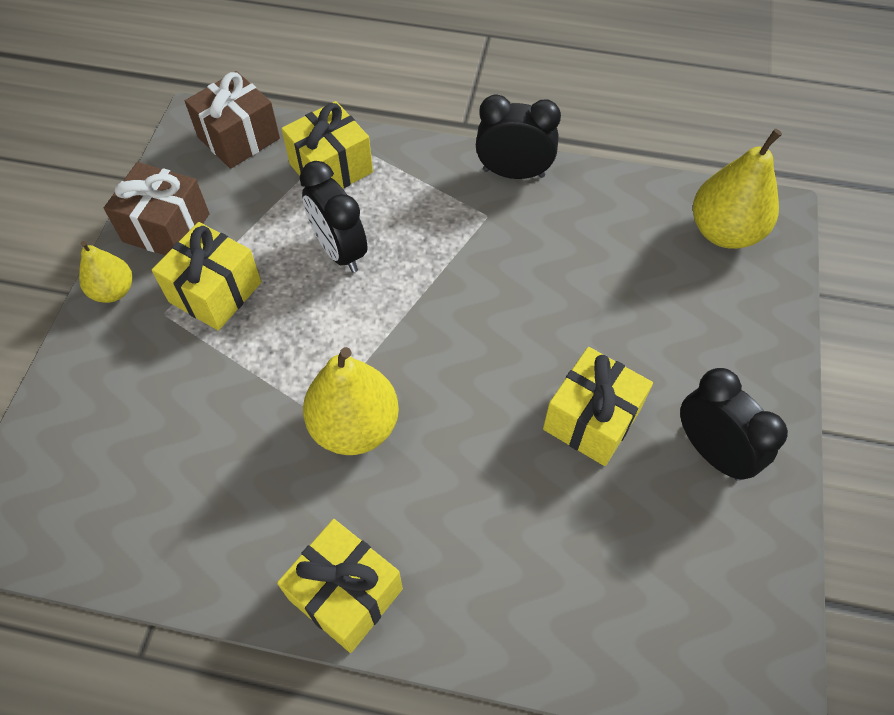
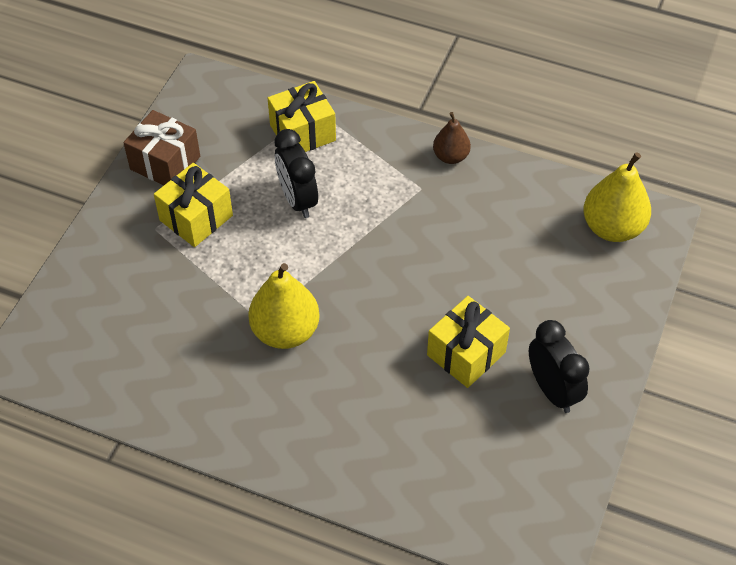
camera: 10 degrees right, 5 degrees down
(113, 291) = (119, 206): yellow pear -> none
(239, 138) = (232, 98): brown gift -> none
(345, 594) = (258, 443): yellow gift -> none
(513, 173) = (450, 156): black clock -> brown pear

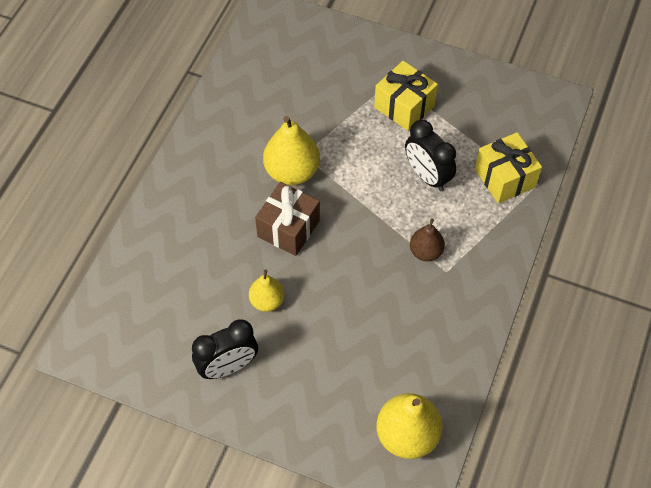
camera: 90 degrees right, 5 degrees up
(165, 163) = (461, 82): brown gift -> brown gift (288, 228)
(297, 200) = (427, 176): black clock -> black clock turned 105 degrees counterclockwise
(450, 156) = (486, 297): brown pear -> brown pear (425, 252)
(466, 353) = (267, 301): yellow gift -> yellow pear

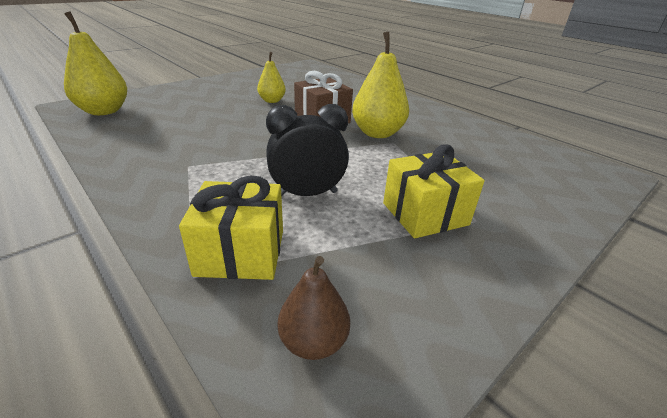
camera: 115 degrees right, 25 degrees down
(228, 367) = (245, 84): black clock -> none
(425, 252) = (223, 163): brown pear -> brown pear (313, 341)

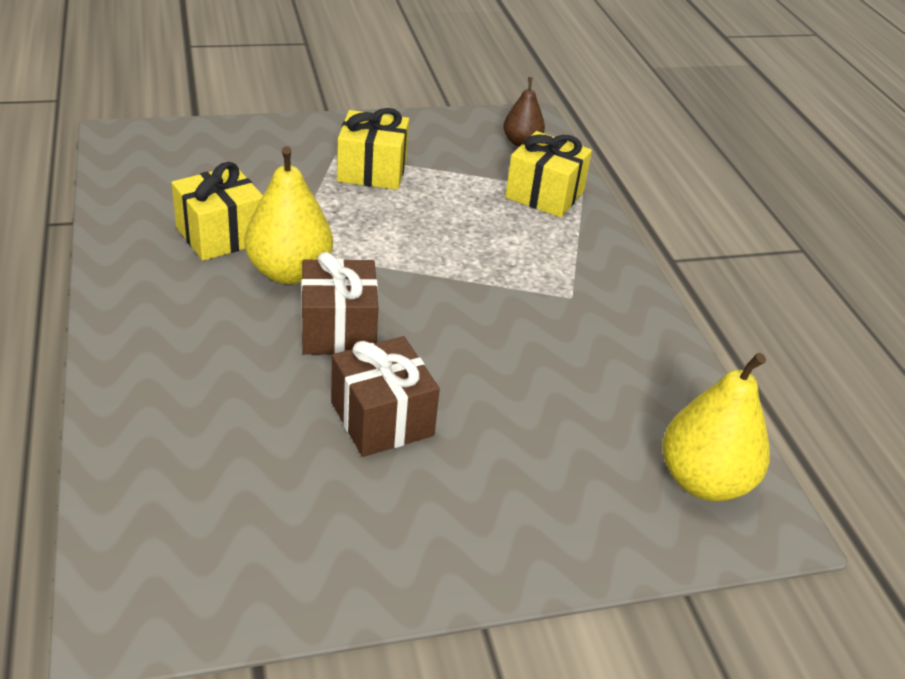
camera: 155 degrees left, 5 degrees up
(272, 101) = (382, 419): yellow pear -> brown gift
(307, 194) = (460, 221): black clock -> none
(439, 139) = (221, 235): none -> yellow gift

